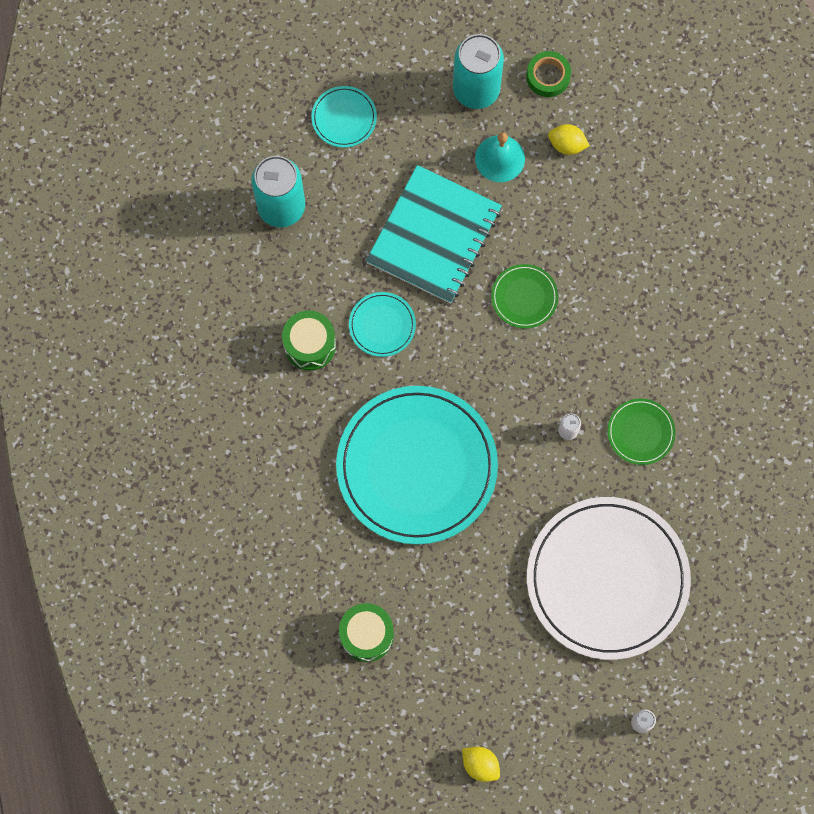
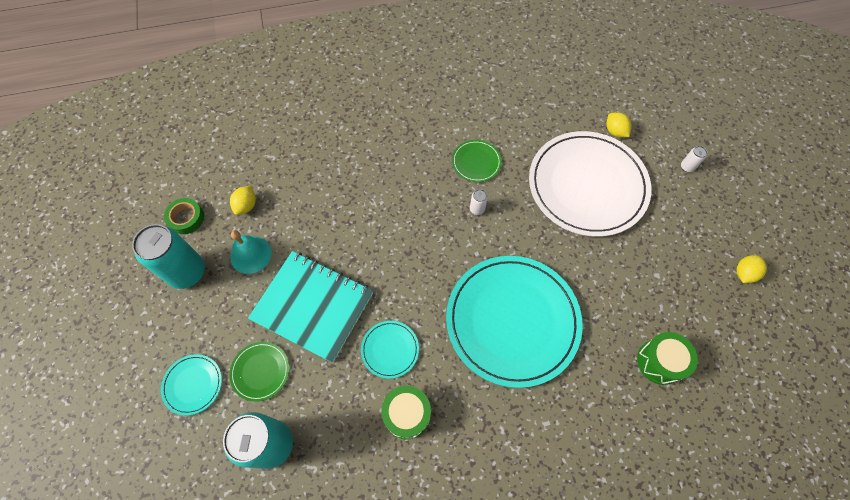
camera: 90 degrees left, 10 degrees down
(524, 297) = (370, 238): green plate -> green plate (260, 371)
(698, 630) = (615, 131): none -> yellow lemon

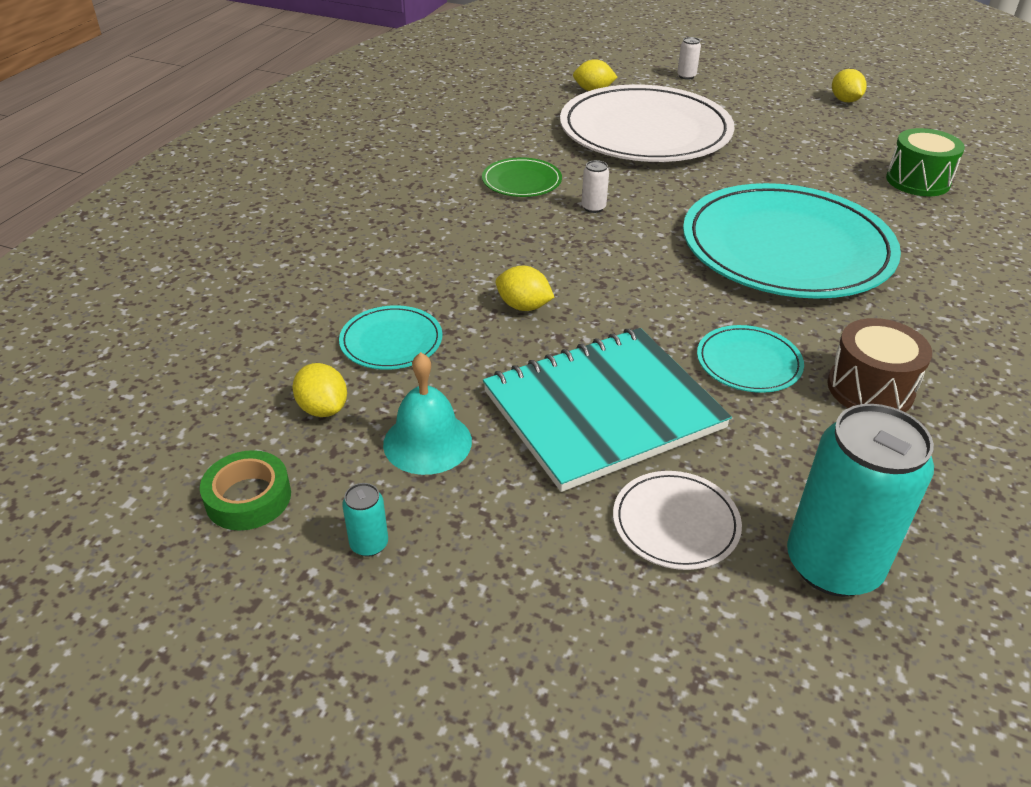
camera: 55 degrees left, 25 degrees down
(187, 272) = (369, 544): turquoise can -> turquoise can, size x0.41
(193, 384) = (629, 635): turquoise plate -> turquoise plate (391, 341)
(260, 371) = (675, 523): green plate -> white plate
(365, 231) = (523, 306): none -> yellow lemon
(407, 414) = (870, 389): green drum -> brown drum

